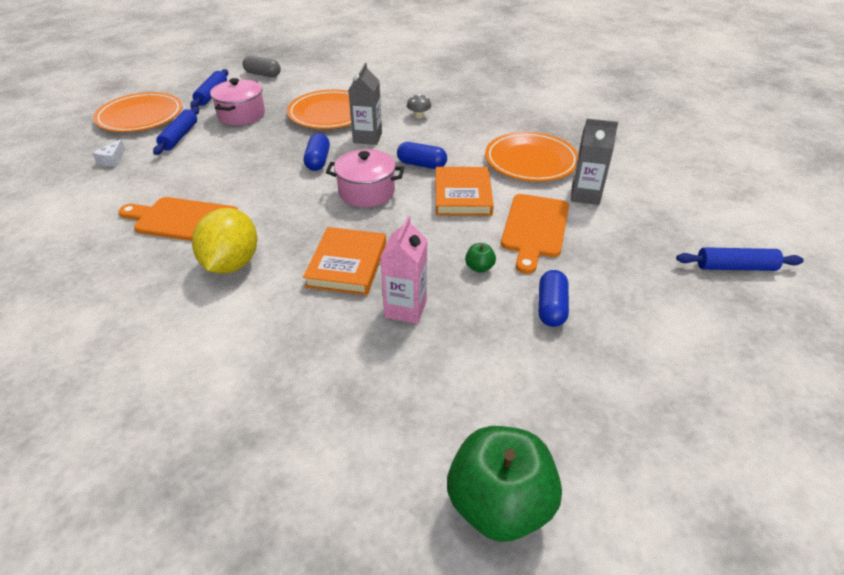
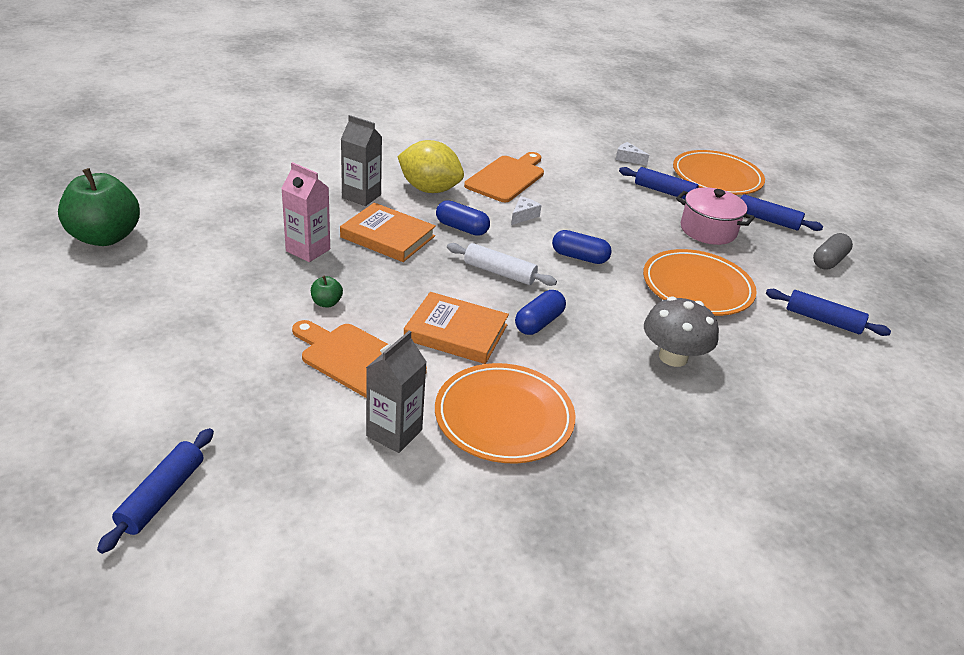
camera: 105 degrees right, 5 degrees down
(261, 197) = (523, 216): none -> white cheese
(339, 76) = (823, 320): none -> blue rolling pin
(366, 192) = (499, 272): pink pot -> white rolling pin
(367, 138) = (622, 300): grey carton -> grey carton (361, 196)
(419, 116) = (673, 357): grey mushroom -> grey mushroom, size x1.97
(551, 308) = (237, 324): blue capsule -> blue capsule (462, 228)

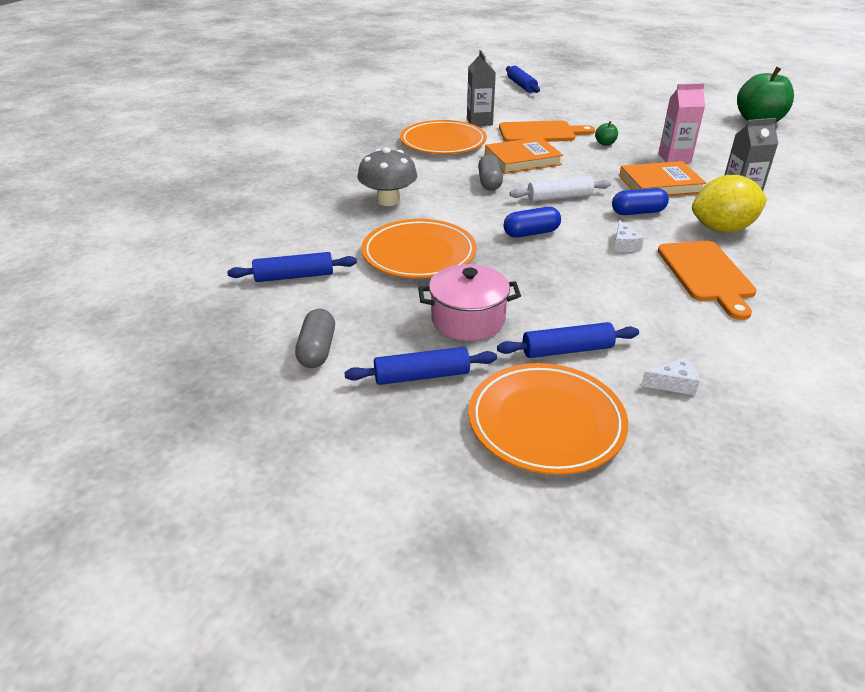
camera: 145 degrees right, 0 degrees up
(539, 323) = (489, 182): blue capsule -> grey capsule

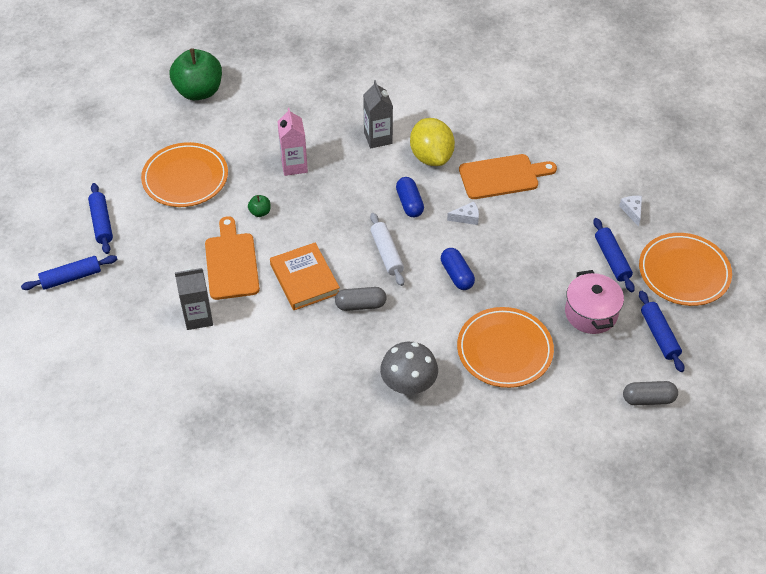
camera: 95 degrees left, 15 degrees up
(294, 276) = (557, 434): blue rolling pin -> blue rolling pin (101, 223)
(443, 142) = (260, 348): orange plate -> orange plate (185, 178)
(660, 184) = (353, 183): orange book -> none

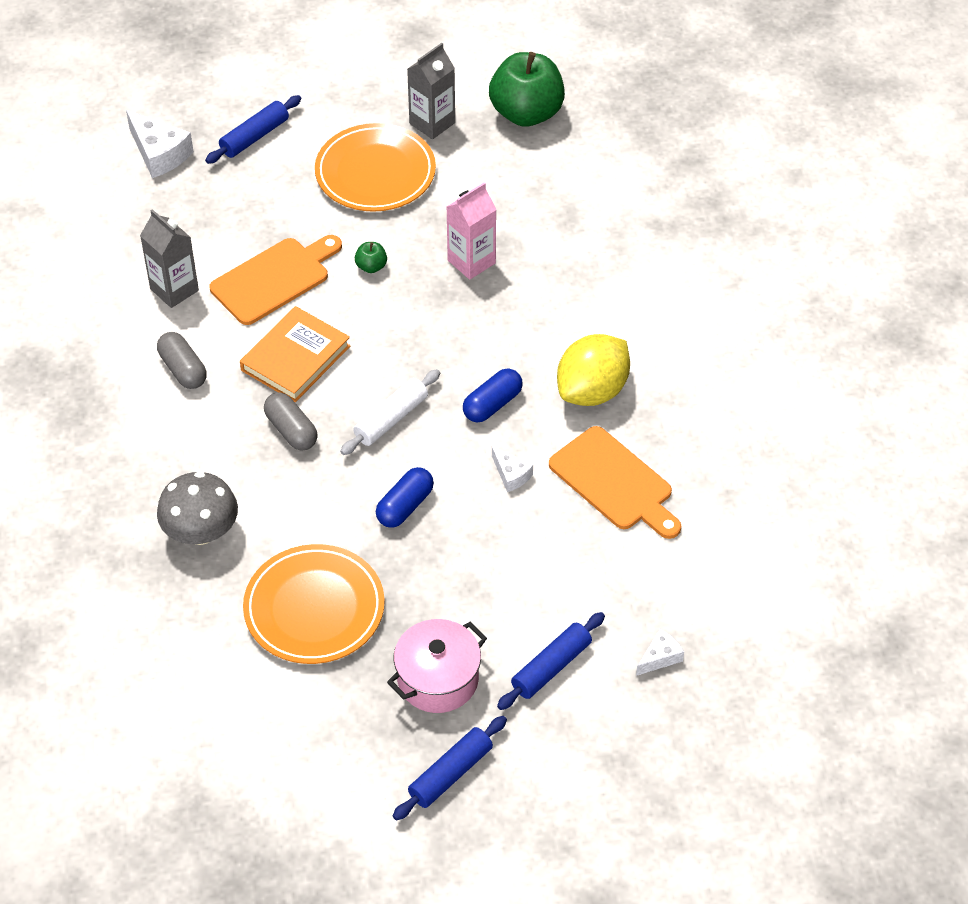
camera: 60 degrees right, 0 degrees up
(71, 277) = (159, 153): blue rolling pin -> white cheese
(378, 138) = (583, 321): grey carton -> grey carton (432, 123)
(648, 399) = (332, 800): grey capsule -> grey capsule (183, 369)
(684, 272) = (586, 763): orange plate -> none

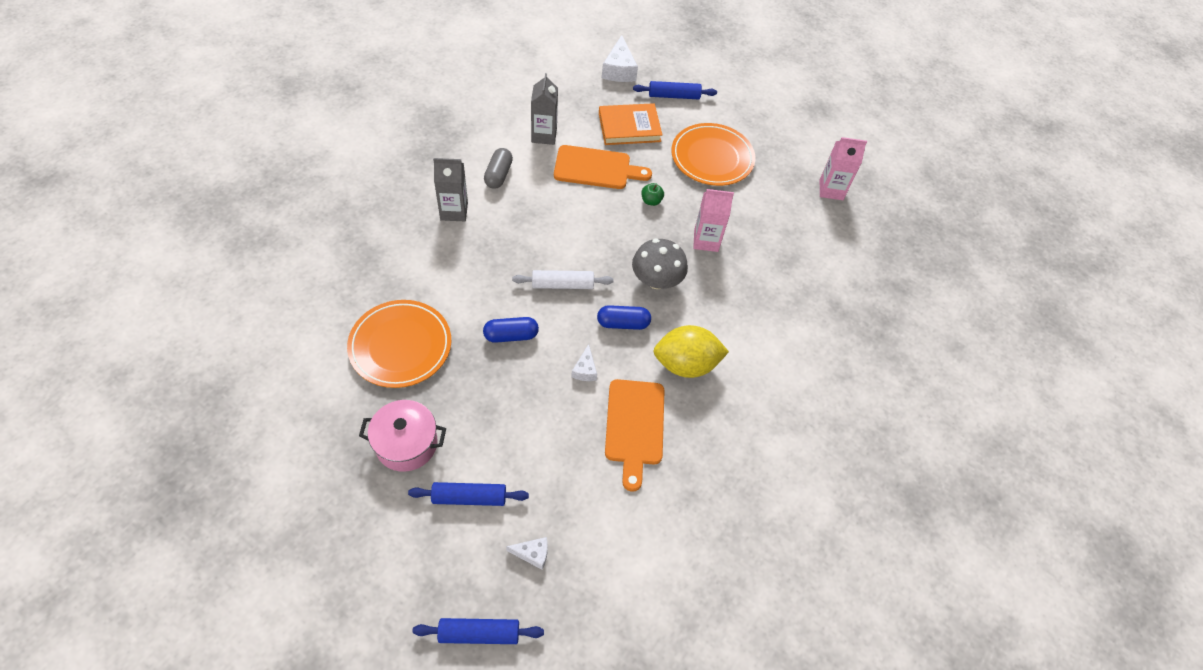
camera: 40 degrees right, 5 degrees up
(201, 531) = (403, 258): grey mushroom -> grey mushroom (656, 280)
(291, 430) = (508, 247): grey capsule -> none
(295, 358) = (556, 214): orange book -> orange book (629, 127)
(432, 123) = (772, 156): grey carton -> grey carton (454, 211)
(450, 774) = (344, 503): blue rolling pin -> blue rolling pin (479, 633)
(526, 113) = (831, 190): green apple -> pink carton

